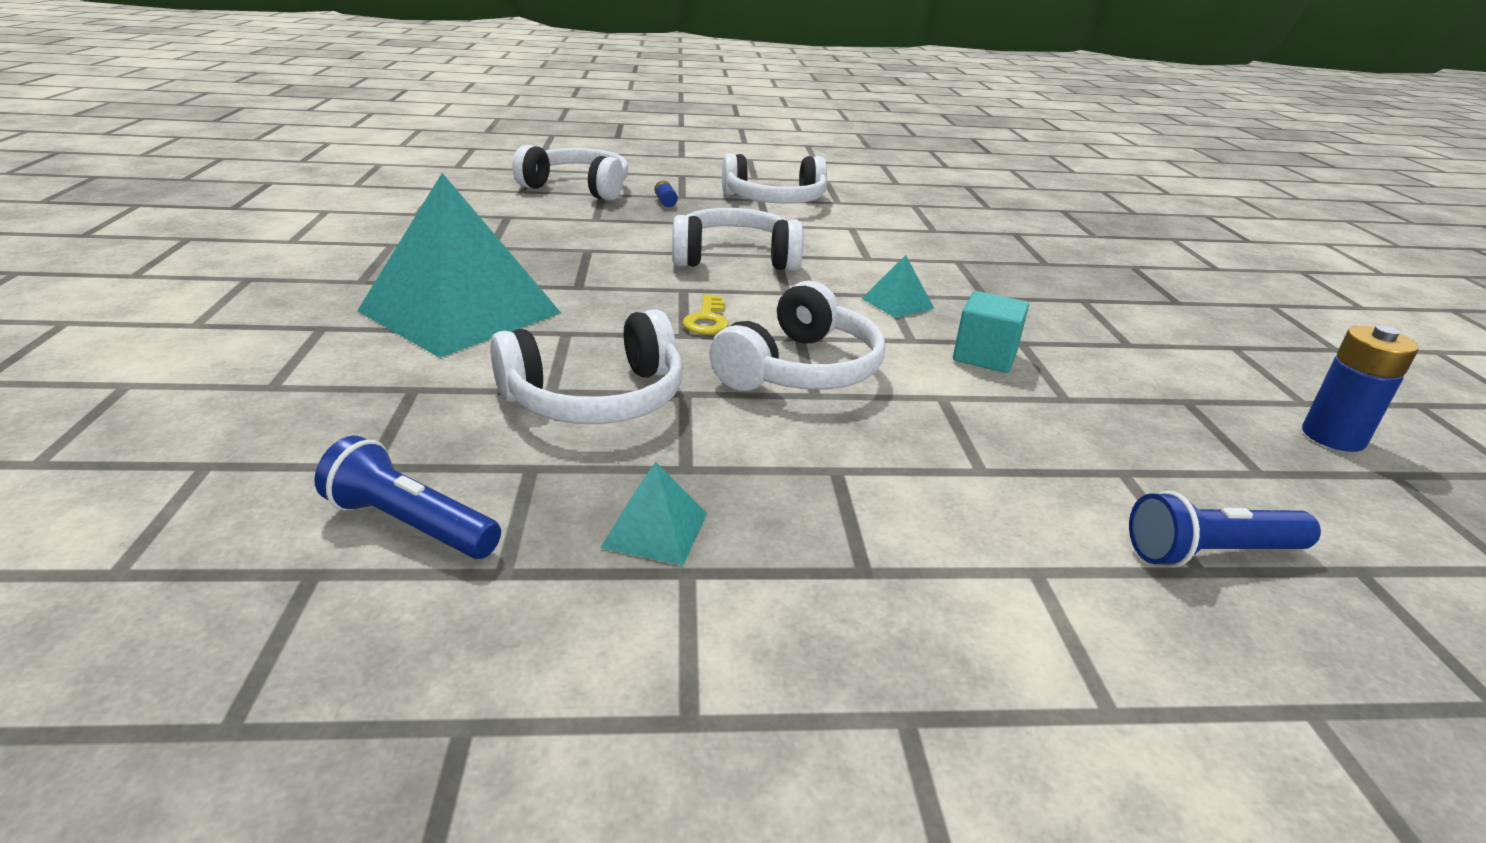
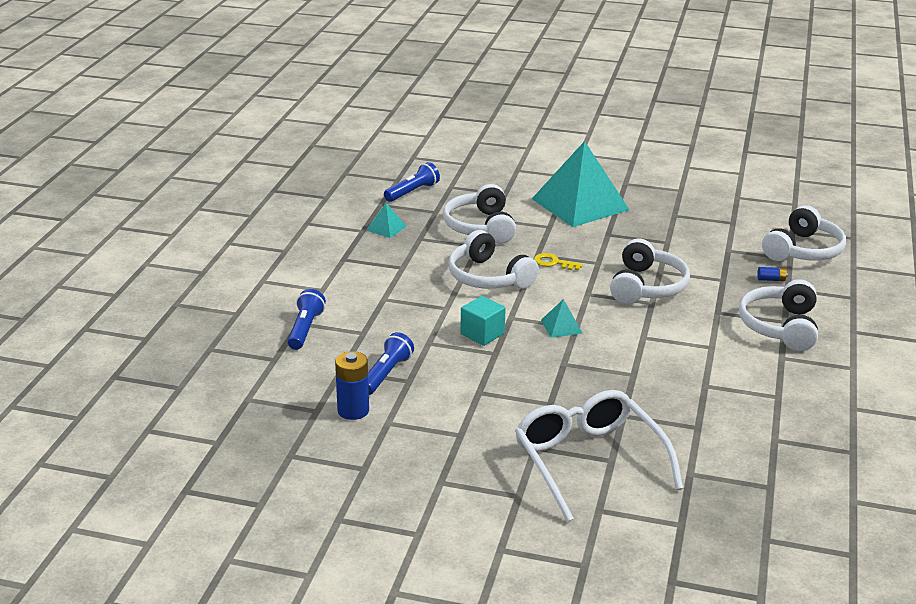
camera: 110 degrees right, 0 degrees up
(1154, 275) = (589, 462): none -> white glasses
(1202, 423) = (386, 374): none -> blue flashlight

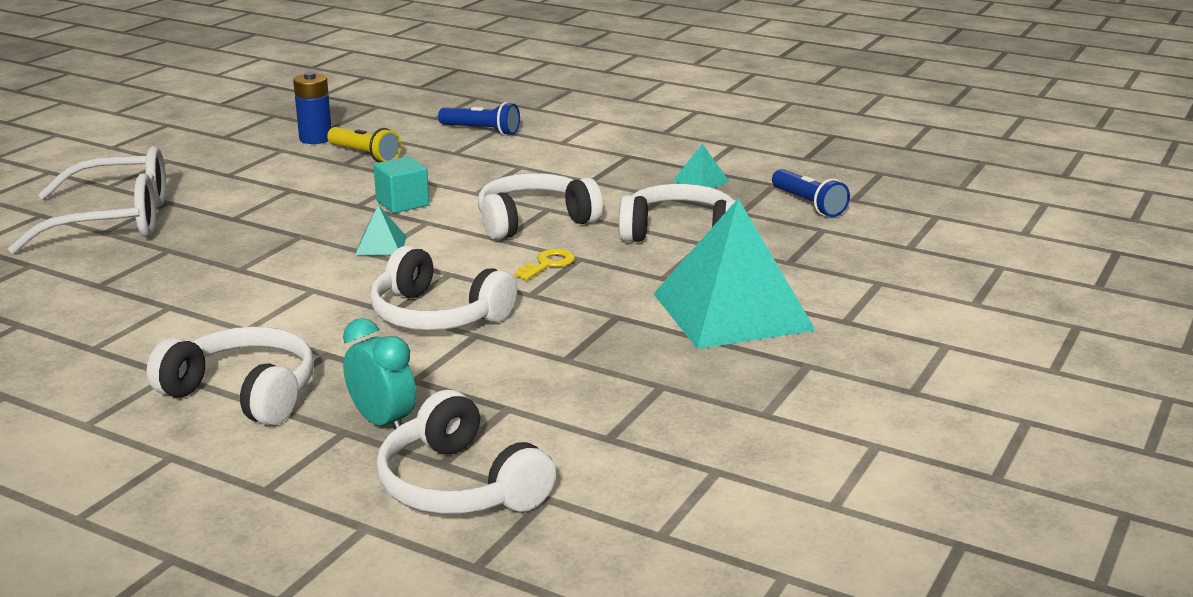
camera: 105 degrees right, 5 degrees down
(386, 374) = (365, 155): blue flashlight -> yellow flashlight
(771, 279) = (382, 423): blue battery -> turquoise clock

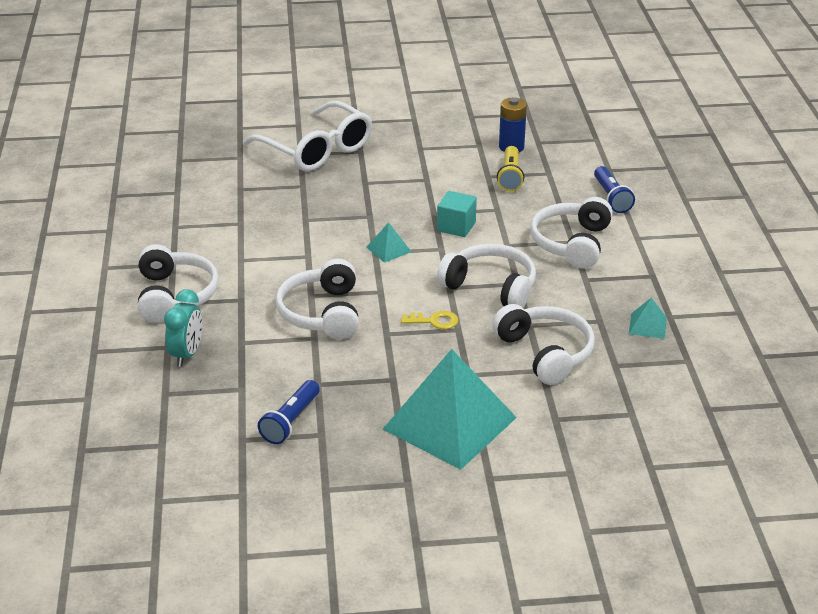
camera: 55 degrees right, 10 degrees up
(459, 486) = (148, 410): white headphones -> white headphones (571, 243)
(808, 204) = (669, 391): blue flashlight -> blue flashlight (291, 421)

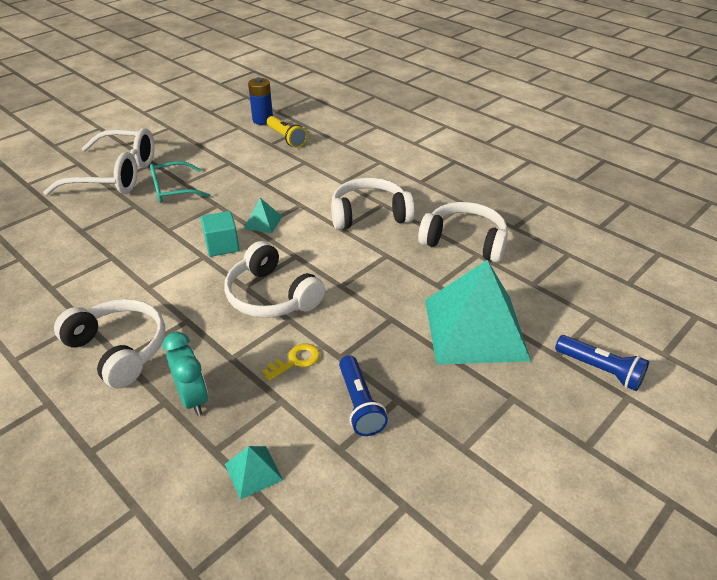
camera: 40 degrees left, 5 degrees up
(348, 185) = (173, 190): none -> turquoise glasses
(434, 321) = (363, 258): yellow key -> yellow key (295, 361)
(456, 226) = (292, 185): turquoise cube -> turquoise cube (222, 245)
(571, 243) = (381, 163): white headphones -> none
(611, 198) = (367, 126): blue flashlight -> blue flashlight (600, 370)
(647, 325) = (495, 192): turquoise pyramid -> turquoise pyramid (253, 472)

